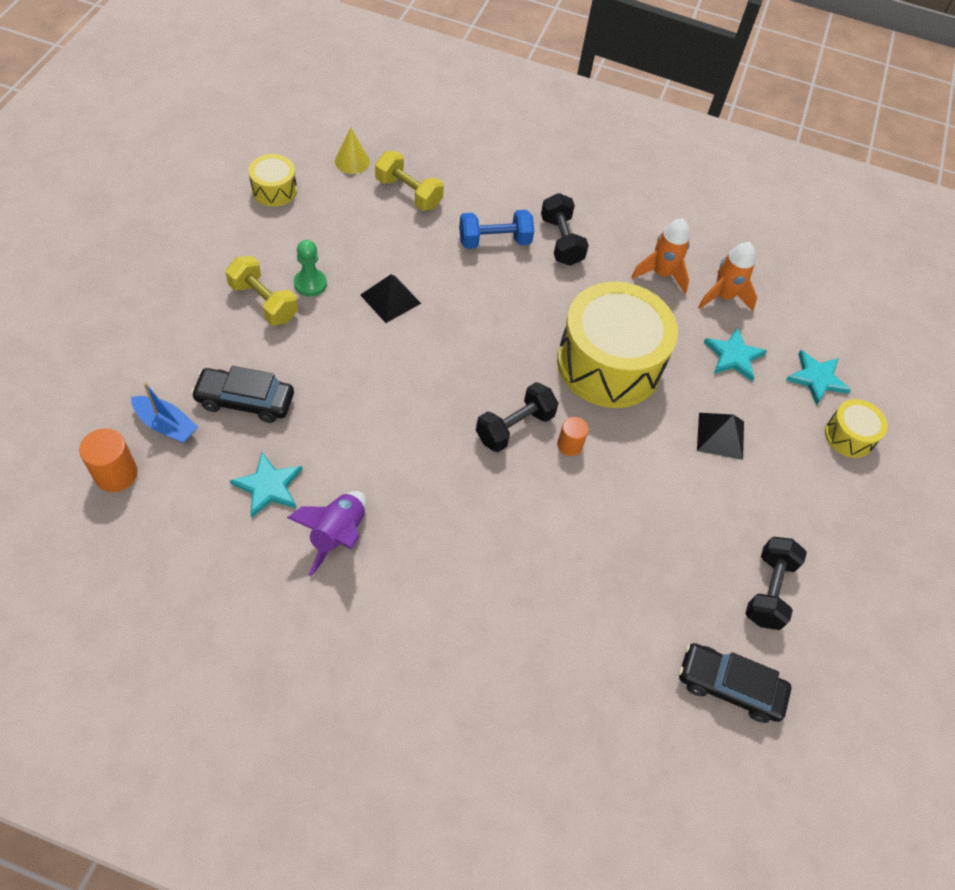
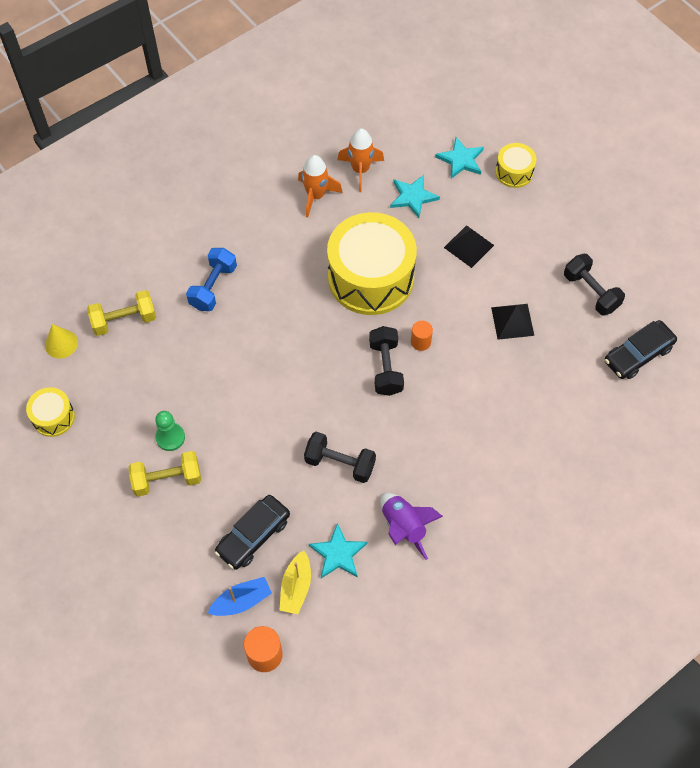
camera: 50 degrees left, 5 degrees up
(208, 466) = (296, 587): none -> yellow boat
(390, 299) = (222, 388): black pyramid -> black pyramid (512, 321)
(561, 241) = (243, 242): black dumbbell -> black dumbbell (340, 463)

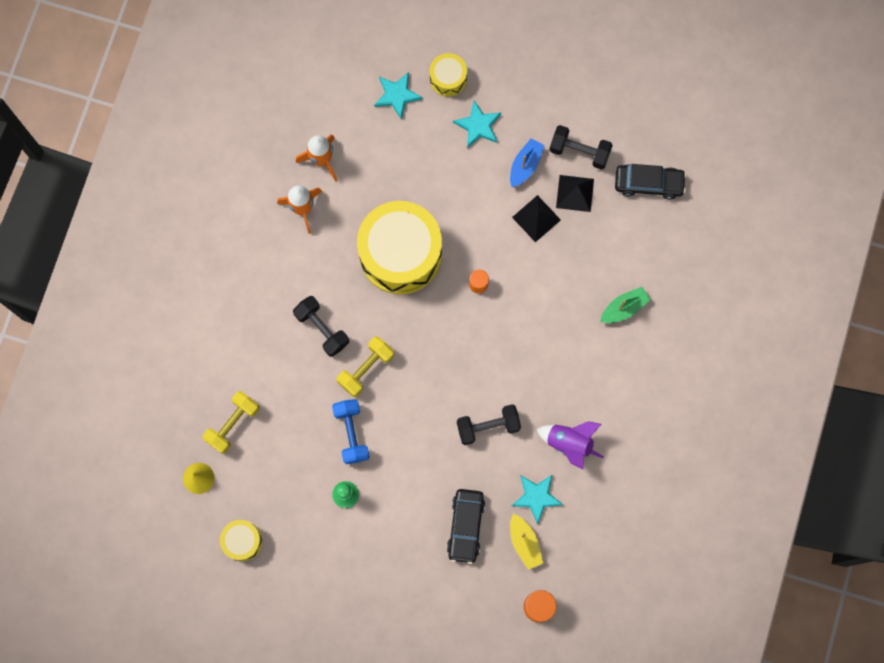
camera: 35 degrees left, 15 degrees up
(167, 479) = (369, 529): yellow dumbbell -> yellow dumbbell (366, 369)
(213, 287) = (281, 347): blue dumbbell -> blue dumbbell (351, 433)
(241, 601) = (493, 580): blue boat -> blue boat (525, 165)
(385, 368) = (467, 325): black dumbbell -> black dumbbell (322, 329)
(413, 197) = (382, 157): turquoise star -> turquoise star (478, 125)
(468, 246) = (458, 173): black pyramid -> black pyramid (575, 193)
(541, 443) = (624, 308): none -> green boat
(638, 354) = (648, 183): black car -> black car turned 105 degrees counterclockwise

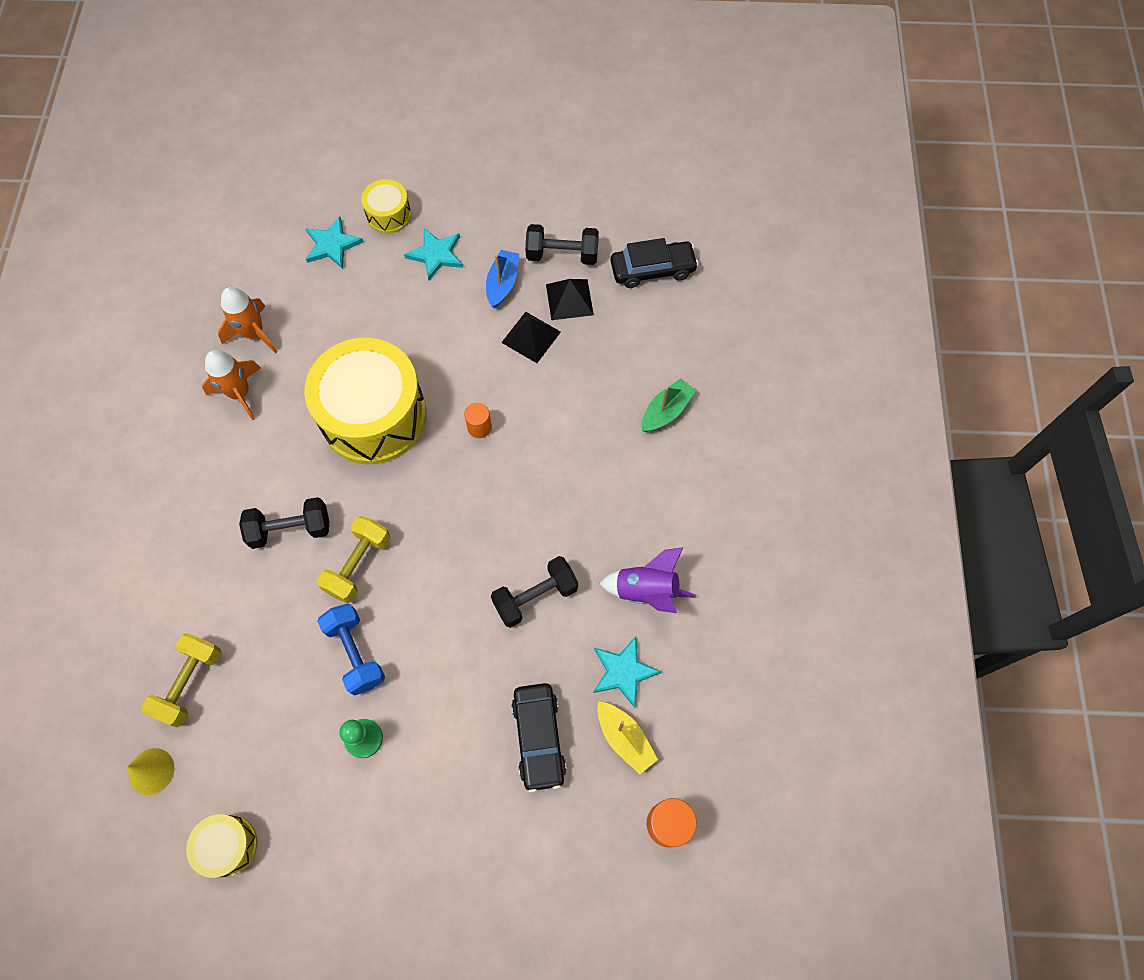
camera: 15 degrees left, 10 degrees down
(322, 329) = (290, 529): black dumbbell -> black dumbbell turned 45 degrees counterclockwise

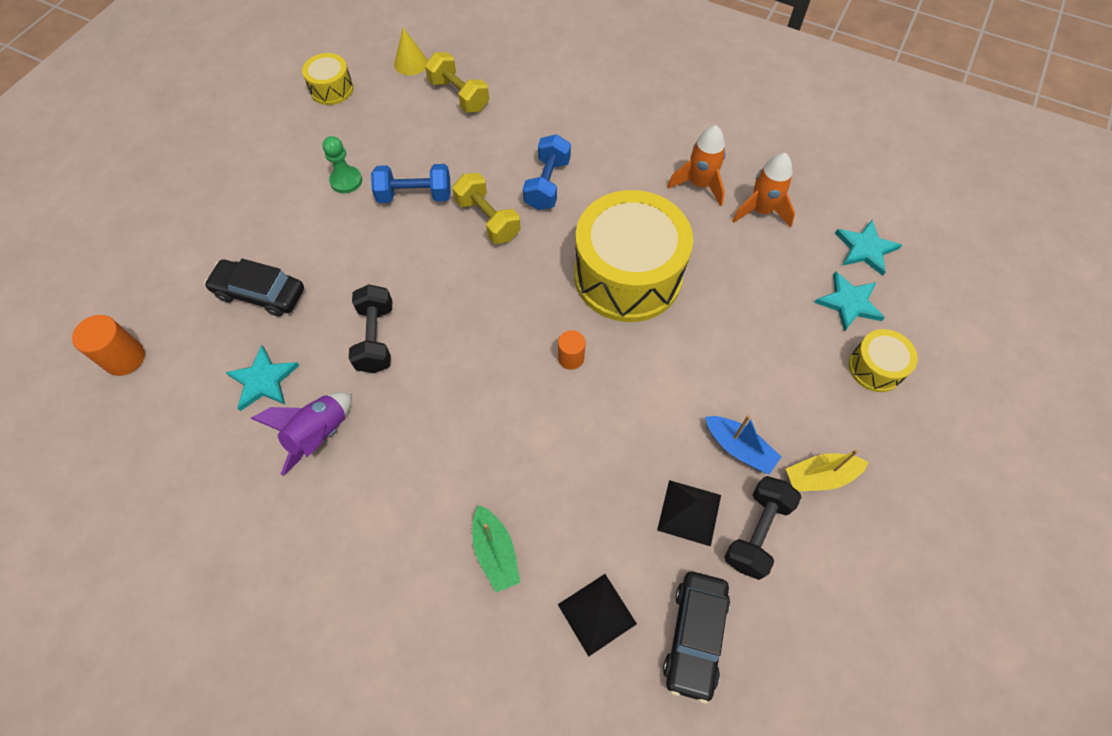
camera: 115 degrees right, 5 degrees down
(290, 529) = (547, 184): black dumbbell -> blue dumbbell
(436, 254) = (803, 395): turquoise star -> turquoise star (865, 249)
(531, 337) = (655, 449): black pyramid -> black pyramid (597, 614)
(624, 738) = (211, 356): yellow boat -> yellow boat (820, 476)

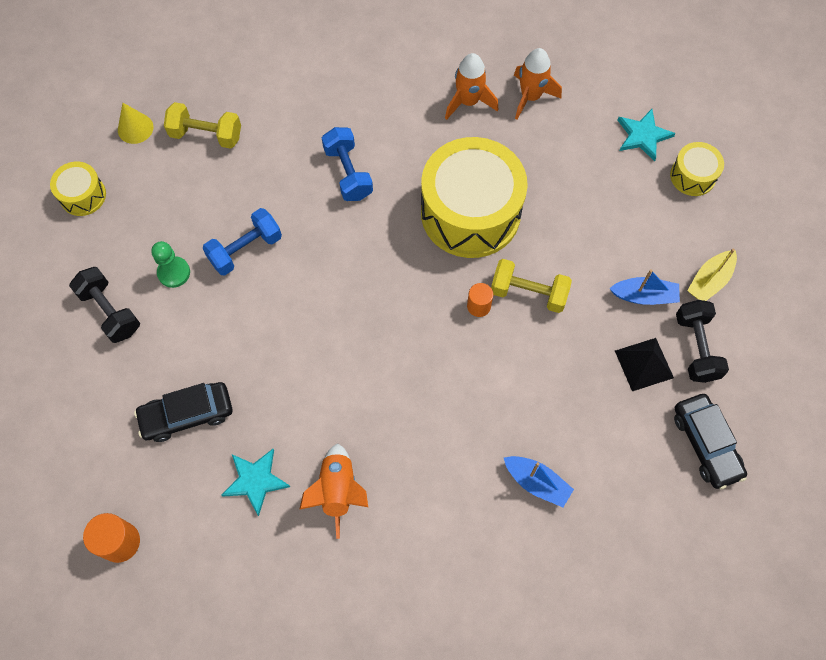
camera: 35 degrees left, 5 degrees up
(319, 435) = (338, 491): purple rocket -> orange rocket
(376, 338) = (317, 388): black dumbbell -> black dumbbell (110, 311)
(488, 219) = (324, 233): yellow dumbbell -> yellow dumbbell (528, 293)
(495, 552) = (536, 482): green boat -> blue boat
(597, 614) = (635, 475): black pyramid -> none
(865, 249) = (626, 84): turquoise star -> none

